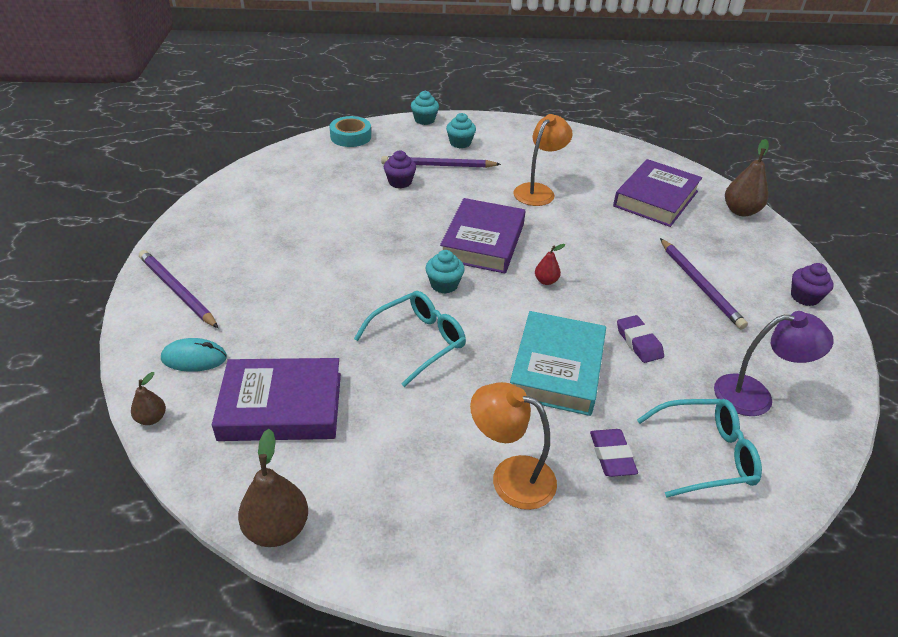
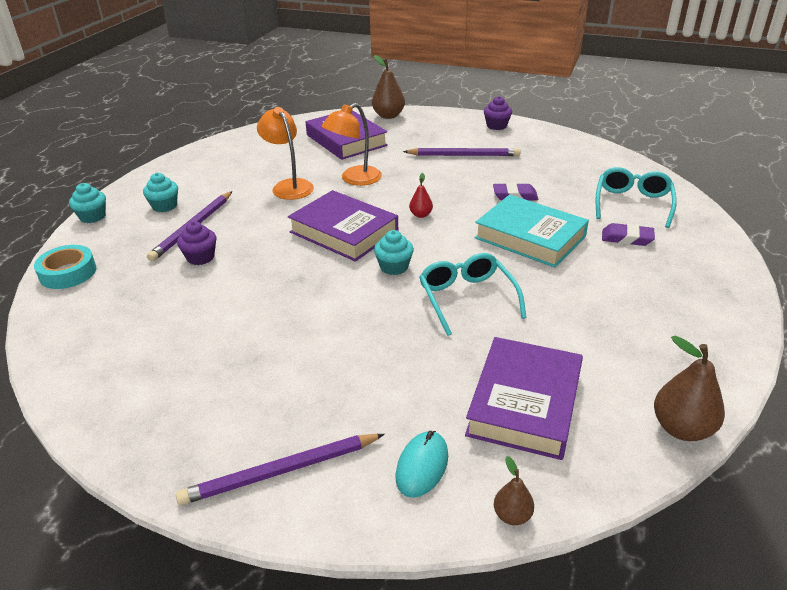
camera: 65 degrees left, 5 degrees down
(510, 476) = (639, 286): orange lamp -> orange lamp (354, 179)
(755, 395) = (583, 171): purple lamp -> none

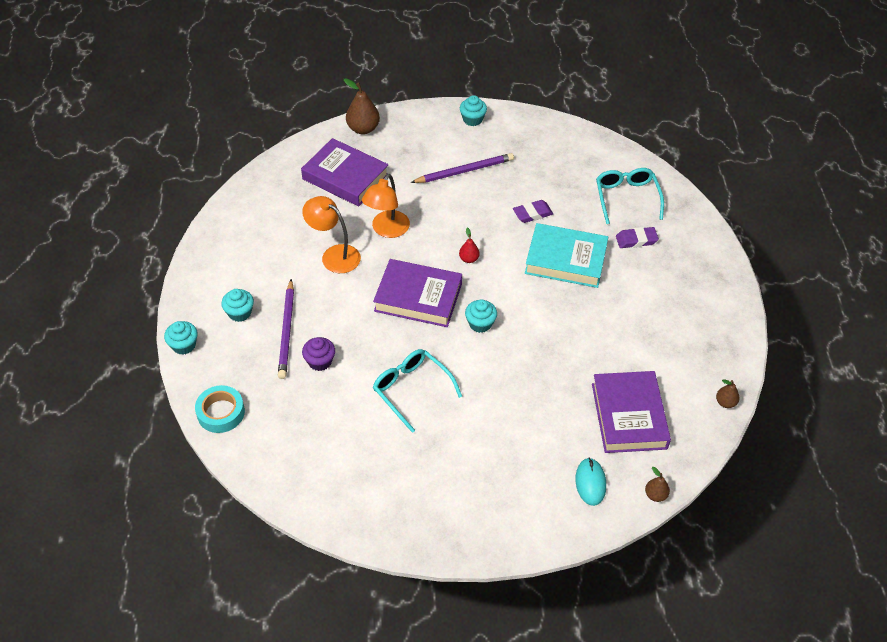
camera: 25 degrees left, 15 degrees up
(281, 471) = (509, 517): purple pencil -> none
(467, 298) = (550, 338): turquoise glasses -> turquoise glasses (411, 390)
(496, 126) = (472, 119): purple cupcake -> turquoise cupcake
(681, 428) = (725, 402): brown pear -> brown pear, size x0.55

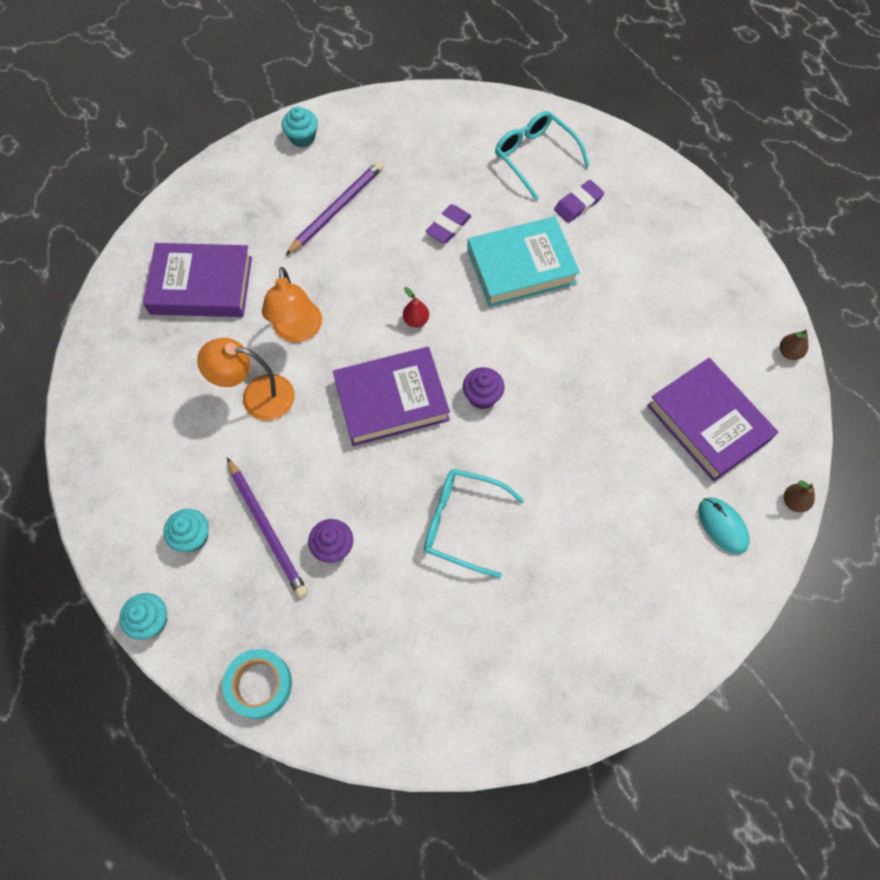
camera: 30 degrees left, 15 degrees up
(363, 129) = (180, 210): brown pear -> none
(480, 324) = (482, 396): turquoise cupcake -> purple cupcake

